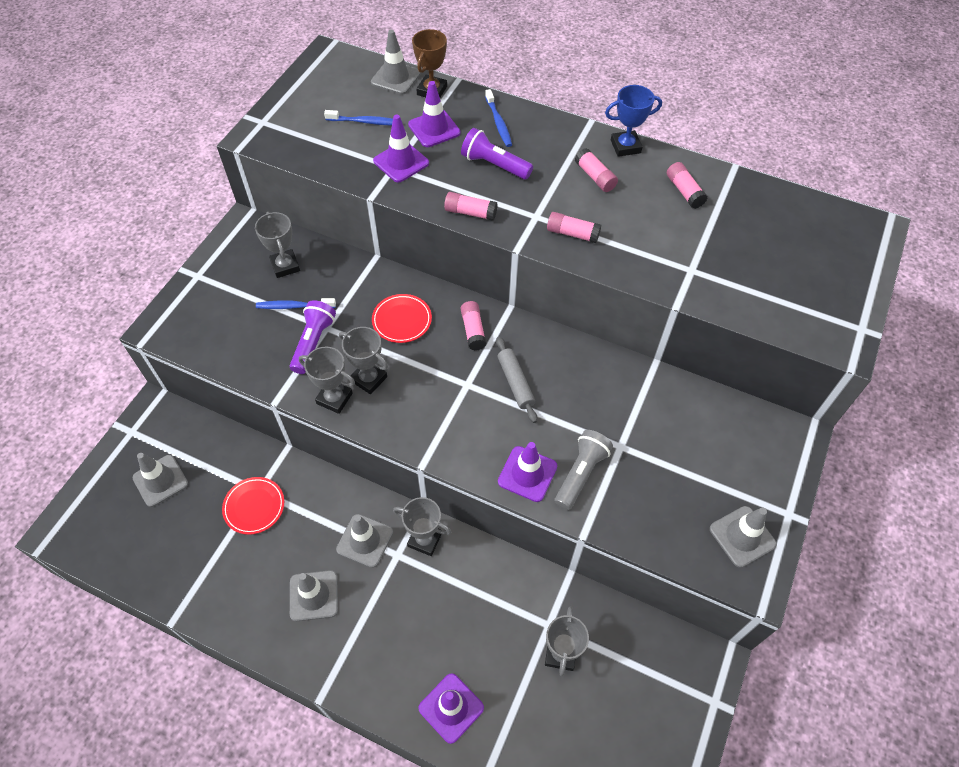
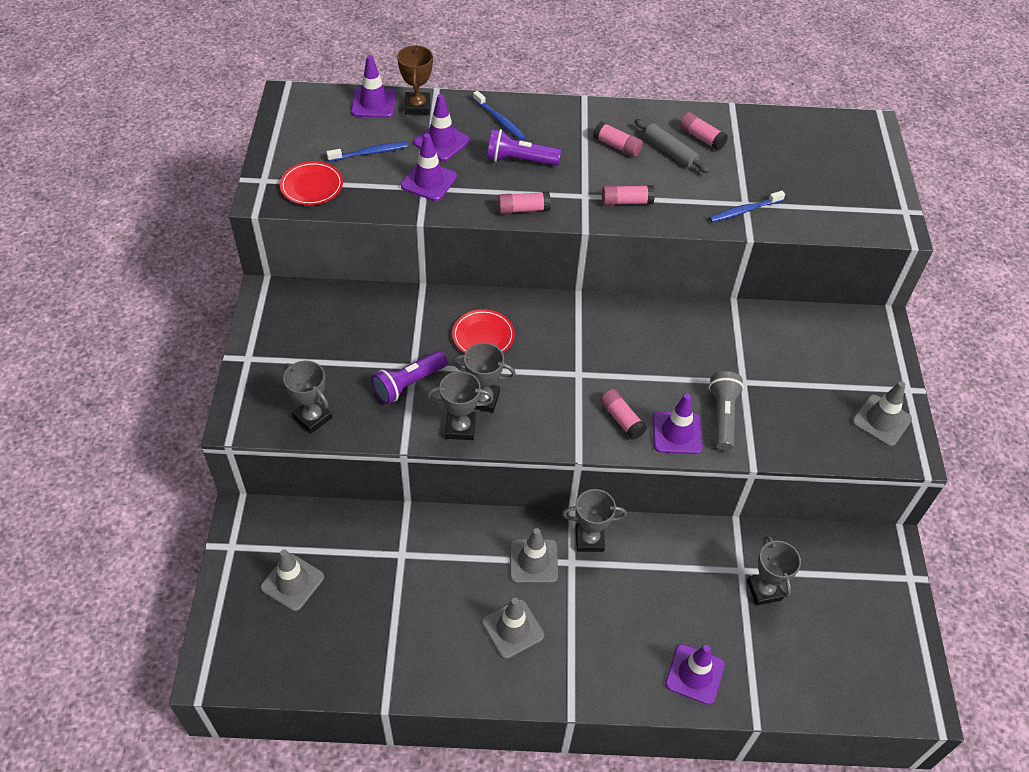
camera: 25 degrees left, 5 degrees down
(254, 506) = (406, 571): red plate -> red plate (312, 186)
(285, 266) = (335, 321): grey trophy -> grey trophy (312, 417)
(294, 306) = (368, 356): blue toothbrush -> blue toothbrush (744, 211)
(313, 342) = (408, 384): purple flashlight -> purple flashlight turned 120 degrees counterclockwise
(395, 78) = (374, 103): grey traffic cone -> purple traffic cone
(473, 330) = (556, 324): pink glue stick -> pink glue stick (621, 419)
(515, 383) = (621, 358): grey rolling pin -> grey rolling pin (670, 151)
(625, 146) = (628, 112): blue trophy -> none

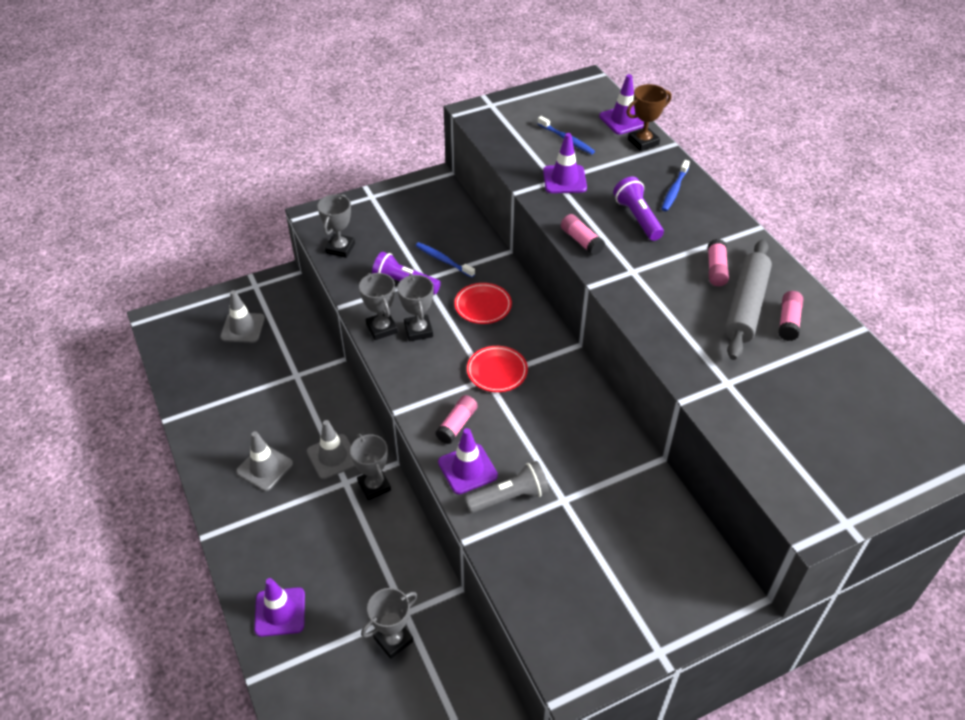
camera: 65 degrees right, 5 degrees down
(312, 186) = (505, 127): red plate -> red plate (497, 371)
(441, 142) = (615, 169): purple traffic cone -> none
(626, 202) = (649, 299): pink glue stick -> none
(670, 151) = (745, 306): grey rolling pin -> grey rolling pin, size x1.61
(744, 211) = (715, 385): blue toothbrush -> blue toothbrush (443, 260)
(881, 420) = (597, 637): grey traffic cone -> none

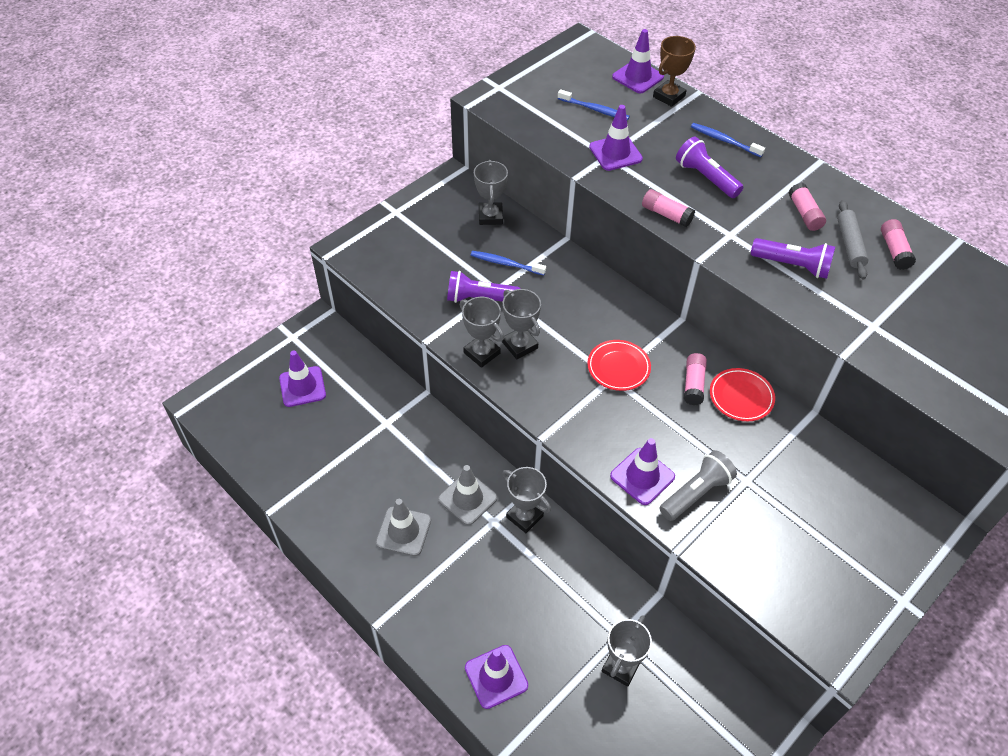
camera: 20 degrees left, 5 degrees up
(243, 328) = (302, 386): grey traffic cone -> purple traffic cone
(340, 248) = (393, 277): grey trophy -> grey trophy (490, 216)
(457, 425) = (608, 434): pink glue stick -> pink glue stick (693, 384)
(483, 305) = (570, 302): red plate -> red plate (741, 397)
(674, 190) = (724, 140): blue toothbrush -> blue toothbrush turned 120 degrees clockwise
(677, 311) = (792, 266): none -> purple flashlight
(745, 306) = (849, 244): grey rolling pin -> grey rolling pin, size x0.62

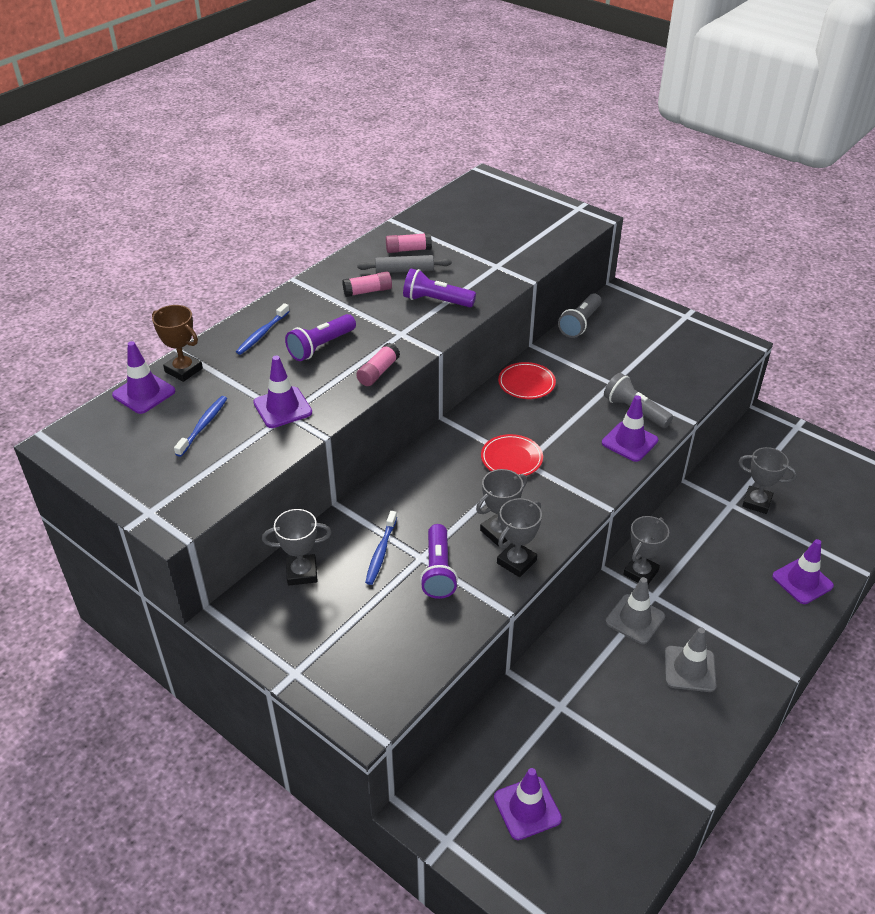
camera: 95 degrees left, 10 degrees down
(693, 384) = (520, 411): pink glue stick -> none
(792, 266) = (436, 301): purple flashlight -> purple flashlight turned 90 degrees counterclockwise
(865, 469) = (580, 323): none -> grey flashlight

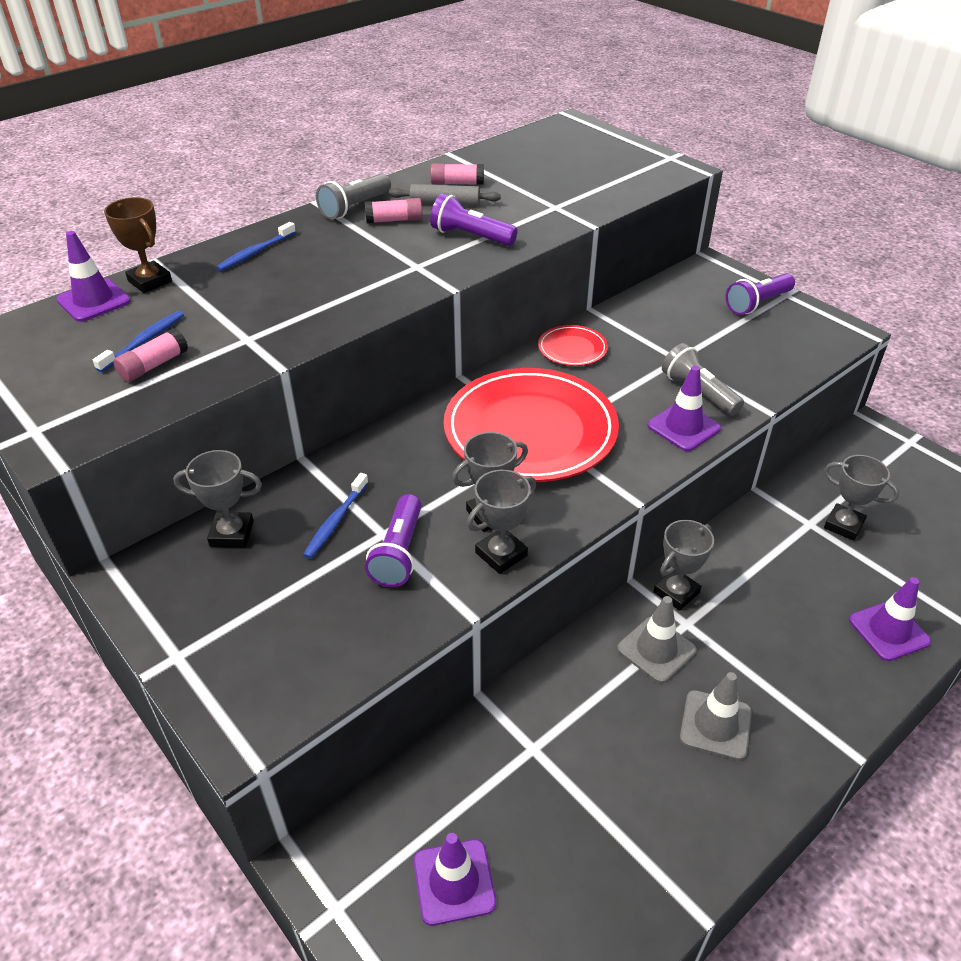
camera: 10 degrees right, 0 degrees up
(282, 408) = (245, 331): purple traffic cone -> none
(321, 346) = (317, 271): purple flashlight -> purple flashlight (757, 304)
(378, 372) = (374, 304): pink glue stick -> pink glue stick (154, 365)
(511, 458) = (530, 430): red plate -> red plate, size x2.24
(580, 323) = (654, 291): grey flashlight -> grey flashlight (354, 207)

